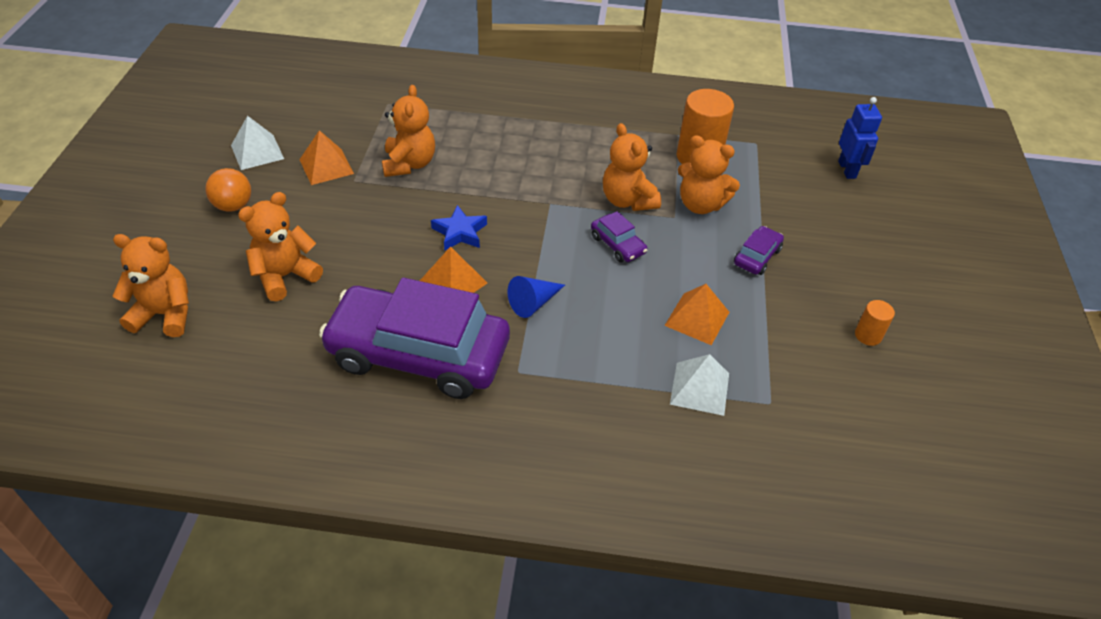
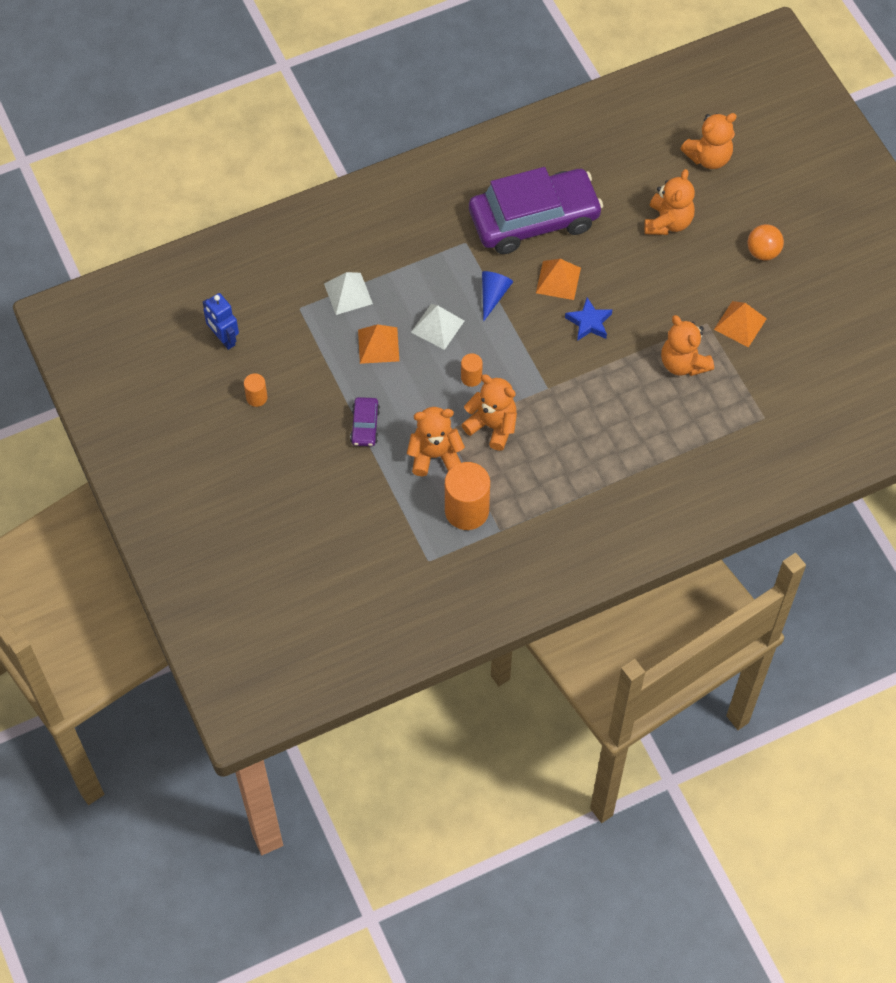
camera: 150 degrees right, 15 degrees up
(257, 152) = (804, 306): white pyramid -> white pyramid (437, 326)
(618, 244) = (471, 377): purple car -> orange cylinder
(847, 169) = (336, 572): blue robot -> blue robot (224, 339)

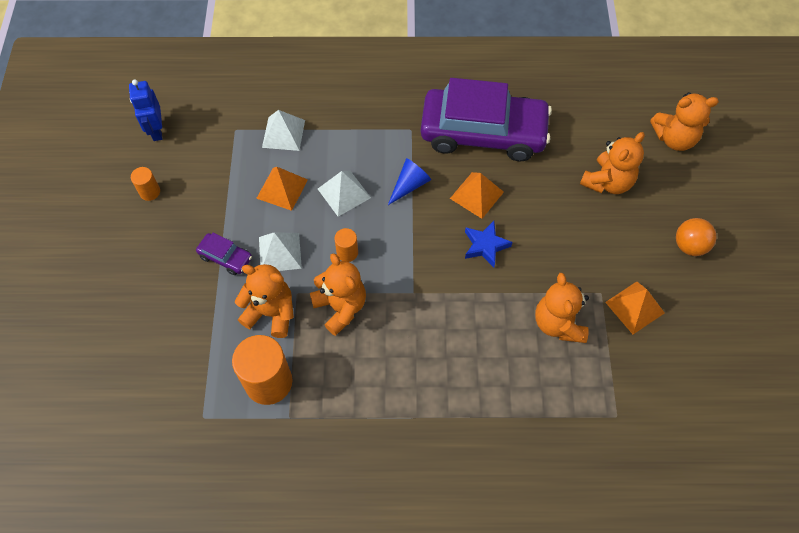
camera: 25 degrees right, 0 degrees up
(365, 426) = (225, 257): purple car -> purple car turned 90 degrees counterclockwise
(411, 402) = (279, 252): none -> white pyramid

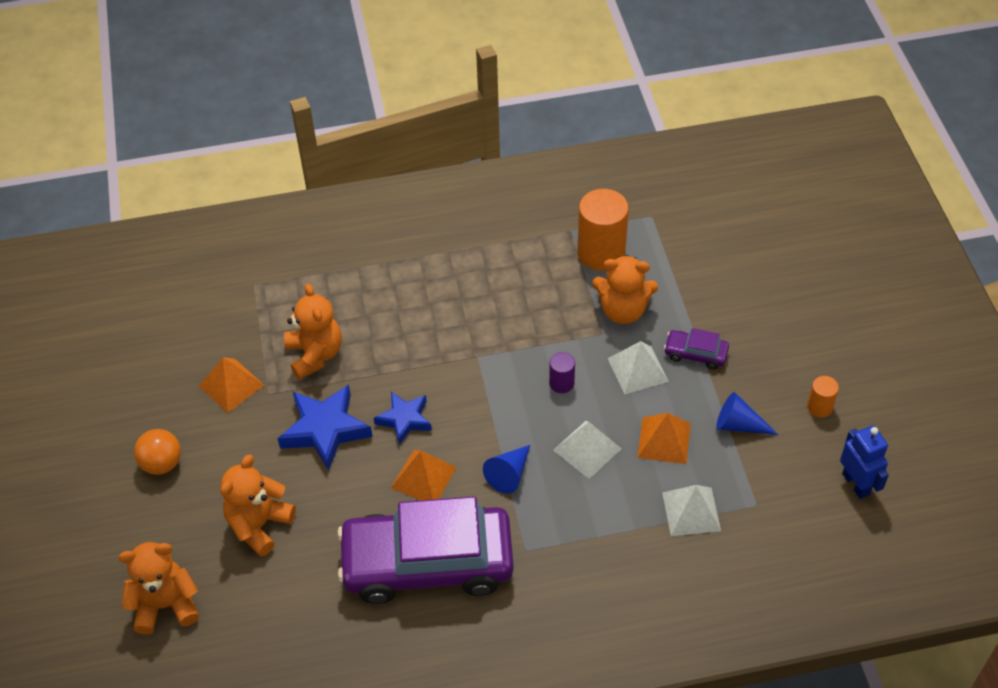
camera: 170 degrees right, 10 degrees down
(219, 190) = (738, 425): none -> blue cone
(340, 307) = (551, 328): orange teddy bear -> none
(347, 252) = (561, 383): orange cylinder -> purple cylinder
(553, 249) = (325, 430): none -> blue star

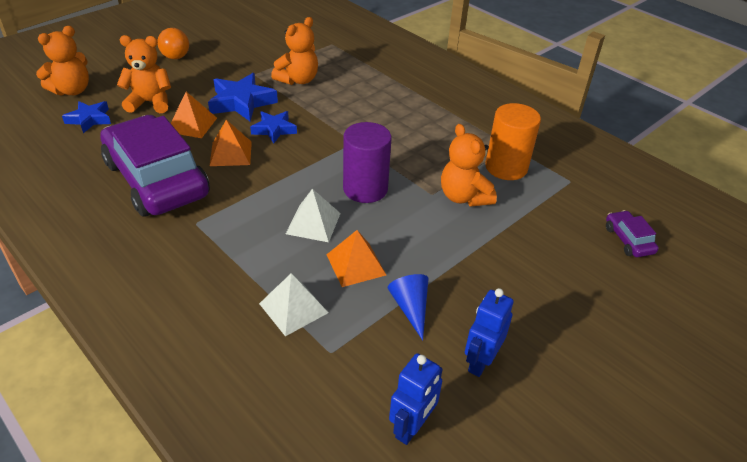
camera: 55 degrees right, 10 degrees down
(166, 605) = (72, 90): orange teddy bear -> orange teddy bear turned 90 degrees clockwise
(231, 385) = (250, 60): orange pyramid -> orange pyramid (192, 124)
(254, 600) = (89, 119): none -> blue star
(509, 474) = (260, 191): blue cone -> none
(561, 383) = (365, 189): purple cylinder -> purple cylinder, size x2.04
(638, 369) = (414, 224): white pyramid -> none
(695, 354) = (461, 253): purple car -> purple car (628, 240)
(819, 407) = (480, 361): orange cylinder -> blue robot

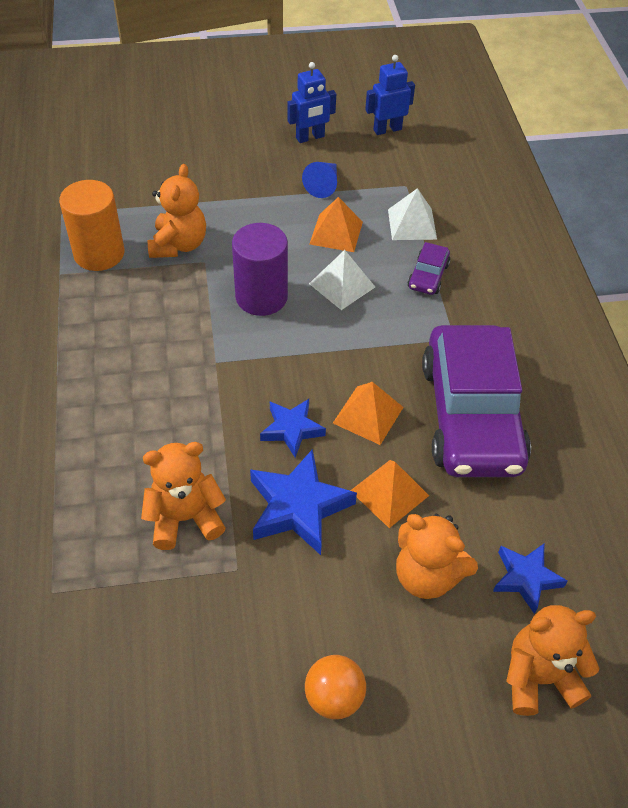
camera: 145 degrees left, 10 degrees up
(628, 240) = (97, 150): purple car -> purple car (428, 276)

